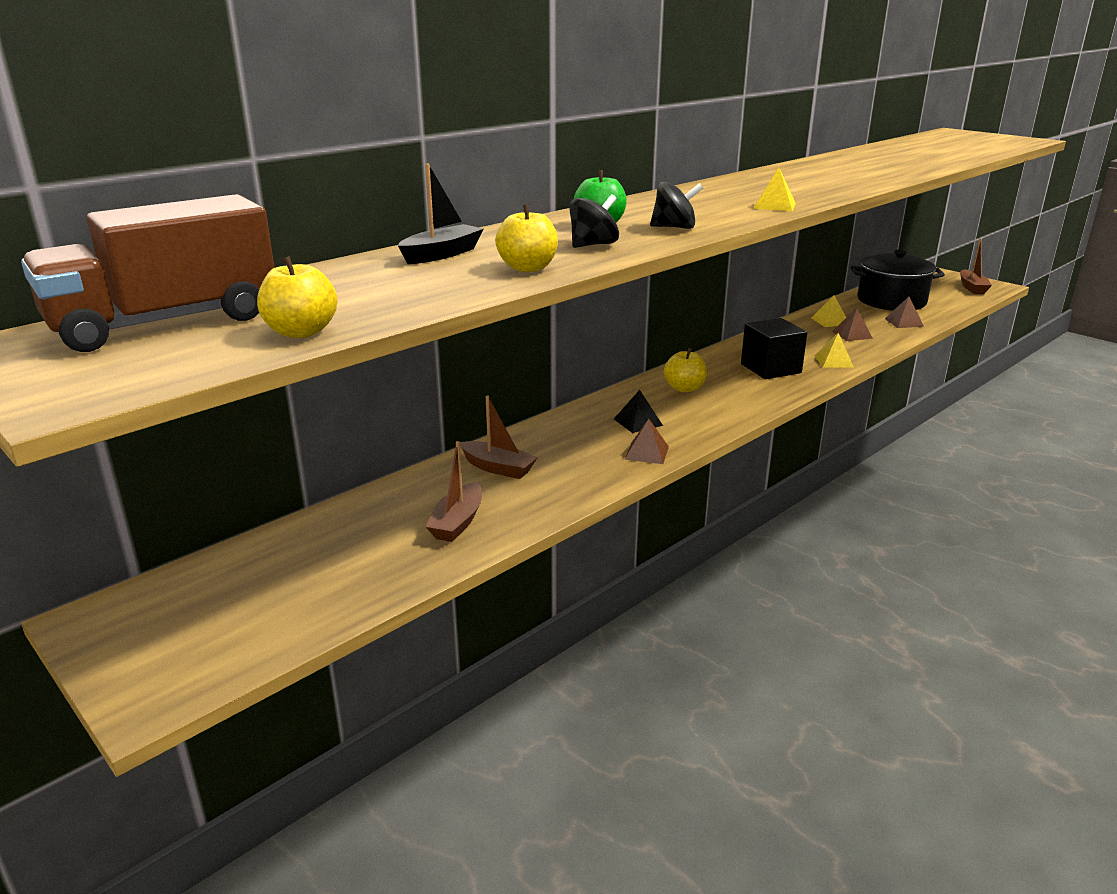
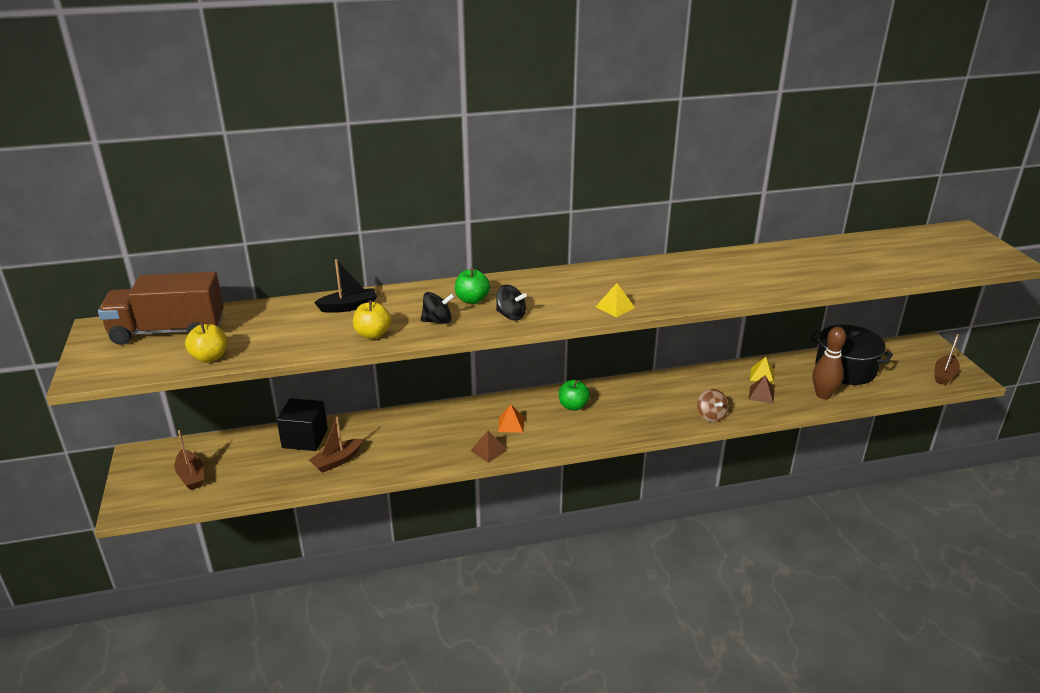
camera: 30 degrees right, 5 degrees up
(498, 468) = (394, 431): brown boat -> brown boat (191, 476)
(638, 422) = (511, 424): black pyramid -> orange pyramid
(684, 388) = (573, 406): yellow apple -> green apple
(770, 368) = (655, 407): black cube -> black cube (305, 438)
(833, 361) = (711, 416): yellow pyramid -> brown spinning top
(904, 322) = (823, 395): brown pyramid -> brown bowling pin

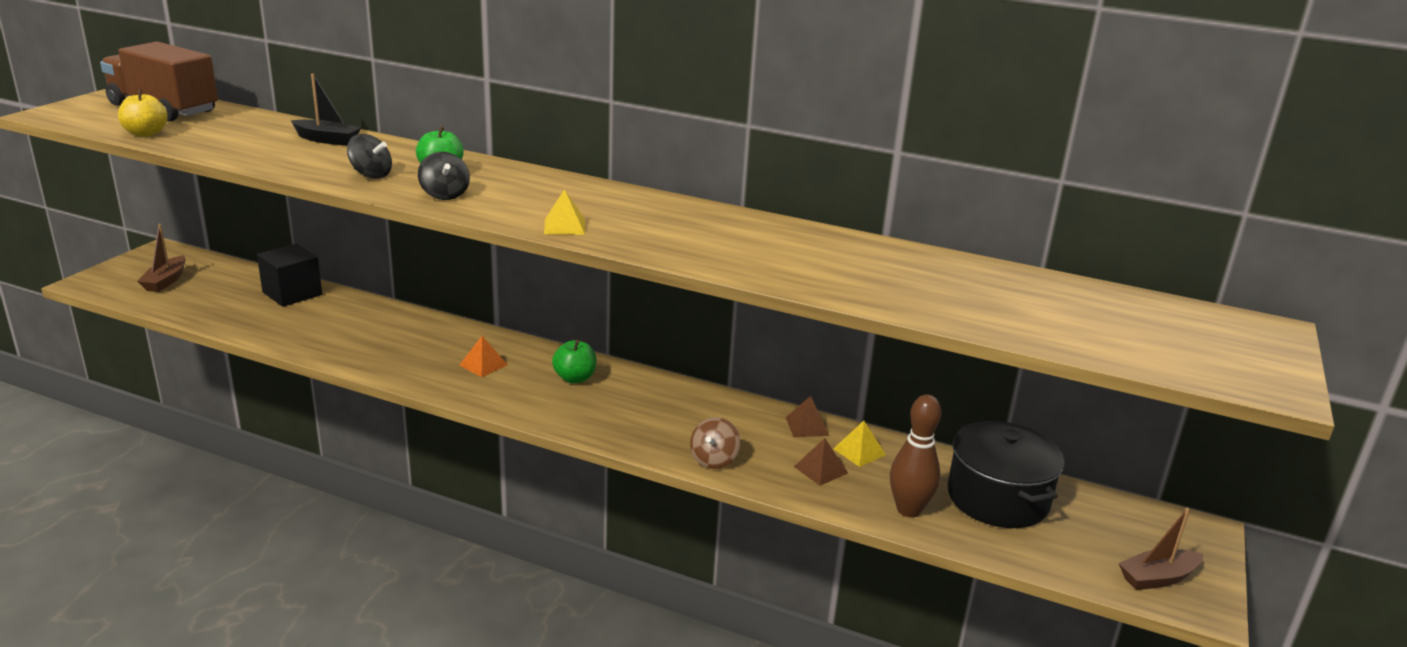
camera: 35 degrees right, 5 degrees down
(337, 461) = (283, 322): brown boat -> none
(373, 334) = (295, 164): yellow apple -> none
(488, 450) = (421, 376): brown pyramid -> brown pyramid (807, 426)

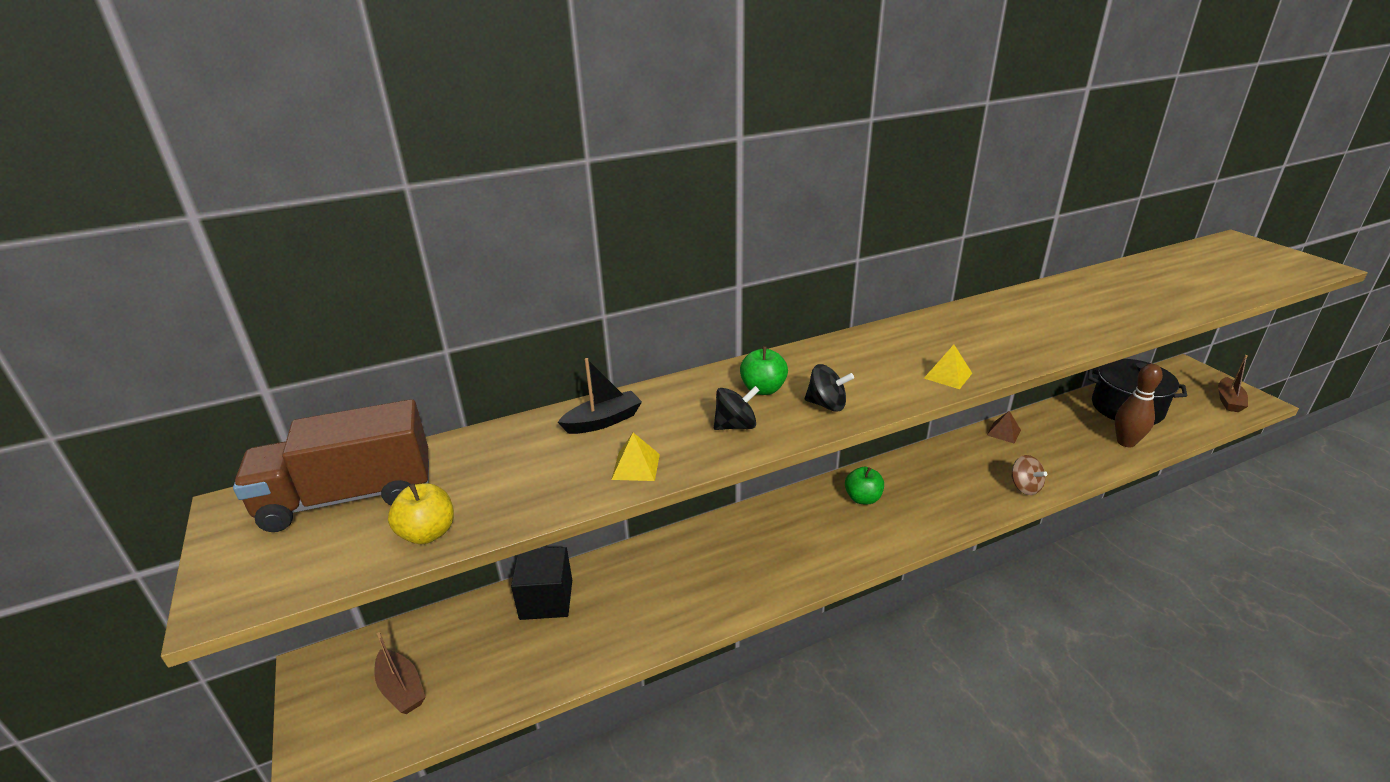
camera: 45 degrees left, 5 degrees up
(483, 365) = (801, 535): orange pyramid -> none
(820, 469) = (1061, 451): brown pyramid -> none
(859, 451) = (1047, 428): yellow pyramid -> yellow pyramid (636, 466)

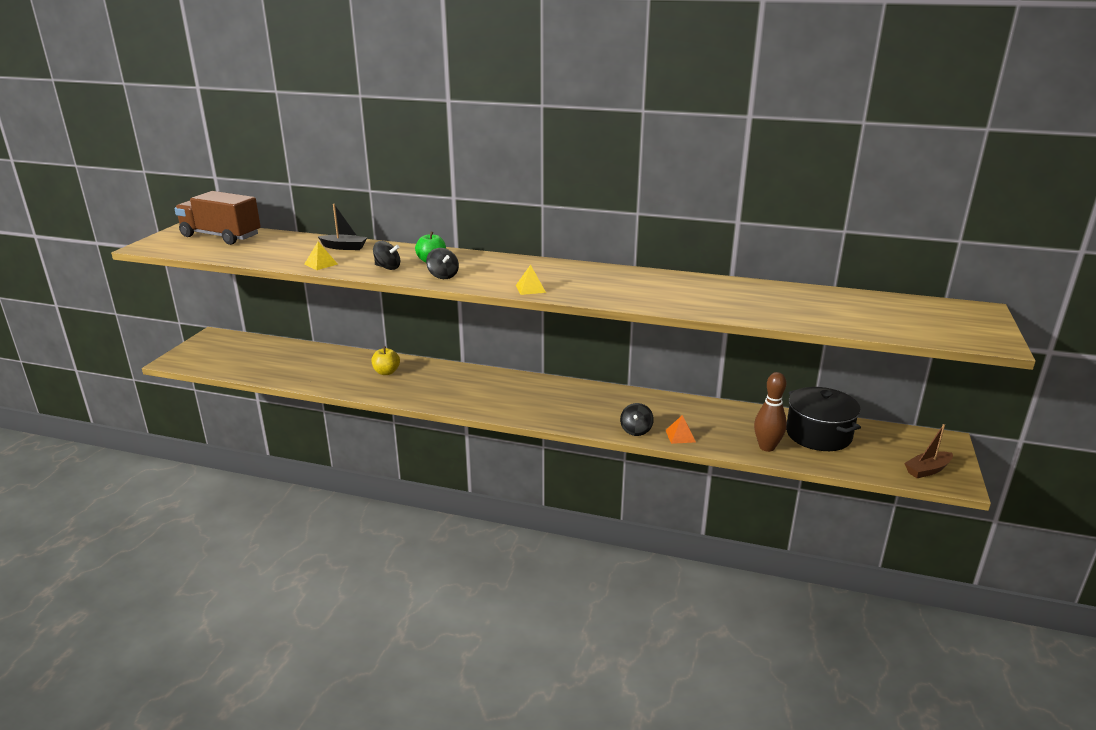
camera: 40 degrees right, 5 degrees down
(401, 689) = (226, 355): brown boat -> none
(428, 533) = (220, 254): yellow apple -> yellow apple (386, 372)
(546, 599) = (317, 355): black cube -> none
(862, 498) = (528, 390): green apple -> none
(1003, 432) = (687, 404): brown pyramid -> none
(1024, 487) = (636, 430): brown spinning top -> black spinning top
(1061, 470) = (680, 436): none -> orange pyramid

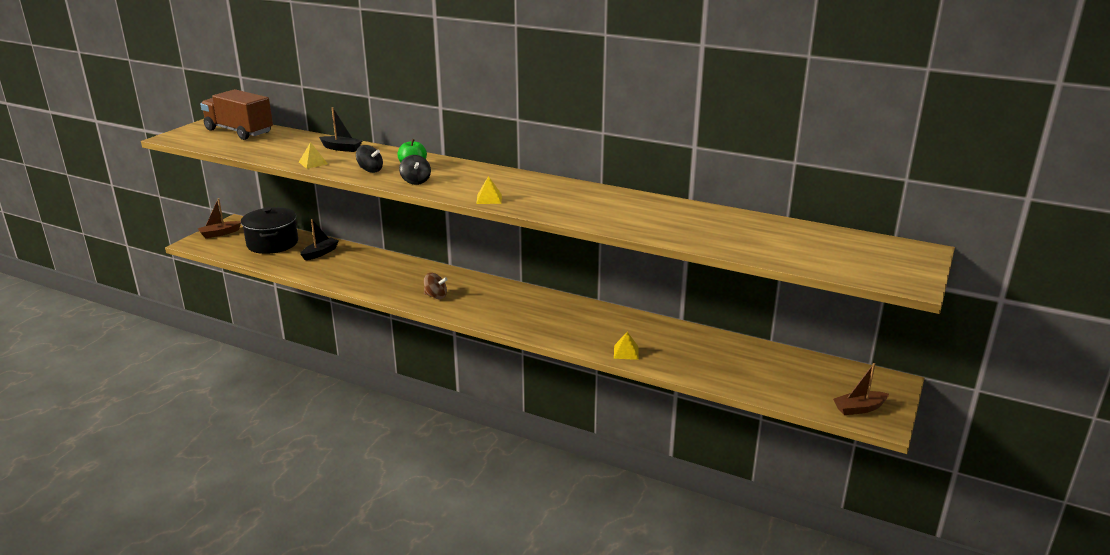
camera: 10 degrees right, 0 degrees up
(200, 348) = (219, 233): none -> brown boat
(320, 361) = (320, 253): none -> black boat
(386, 372) = (376, 268): yellow apple -> none
(461, 395) = (436, 296): none -> brown spinning top
(636, 430) = (585, 343): black spinning top -> none
(680, 436) = (626, 352): orange pyramid -> yellow pyramid
(767, 447) = (706, 371): brown bowling pin -> none
(818, 434) = (764, 364): black pot -> black pot (272, 243)

